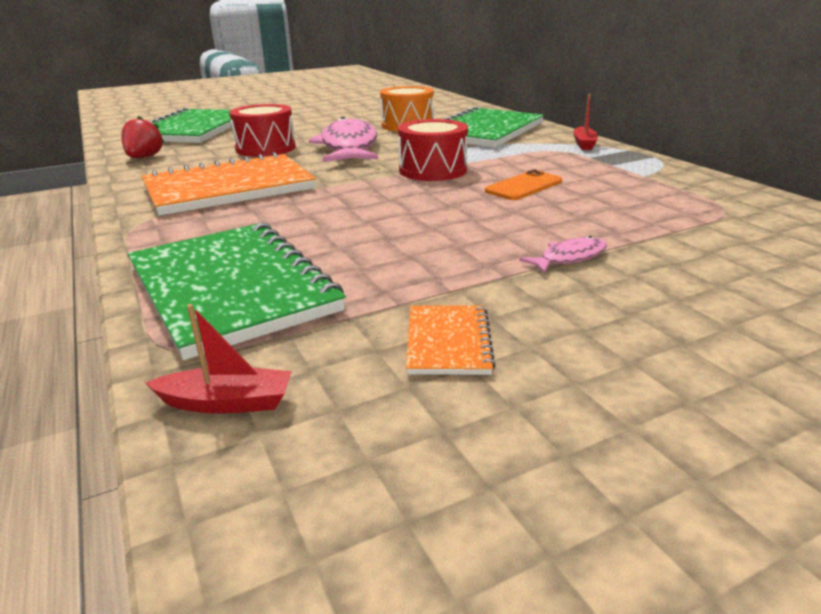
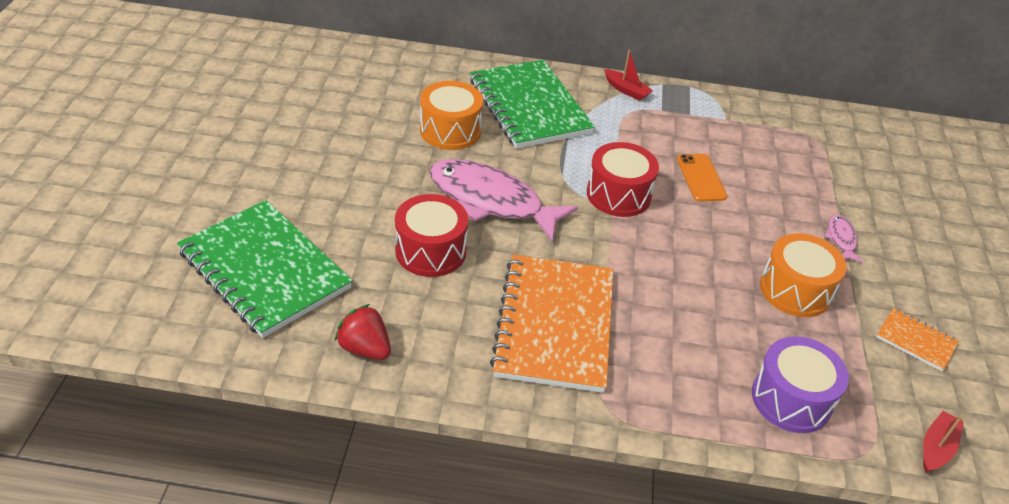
camera: 60 degrees left, 15 degrees up
(231, 288) = (791, 399): green notebook -> purple drum
(424, 254) = (795, 290): none -> orange drum

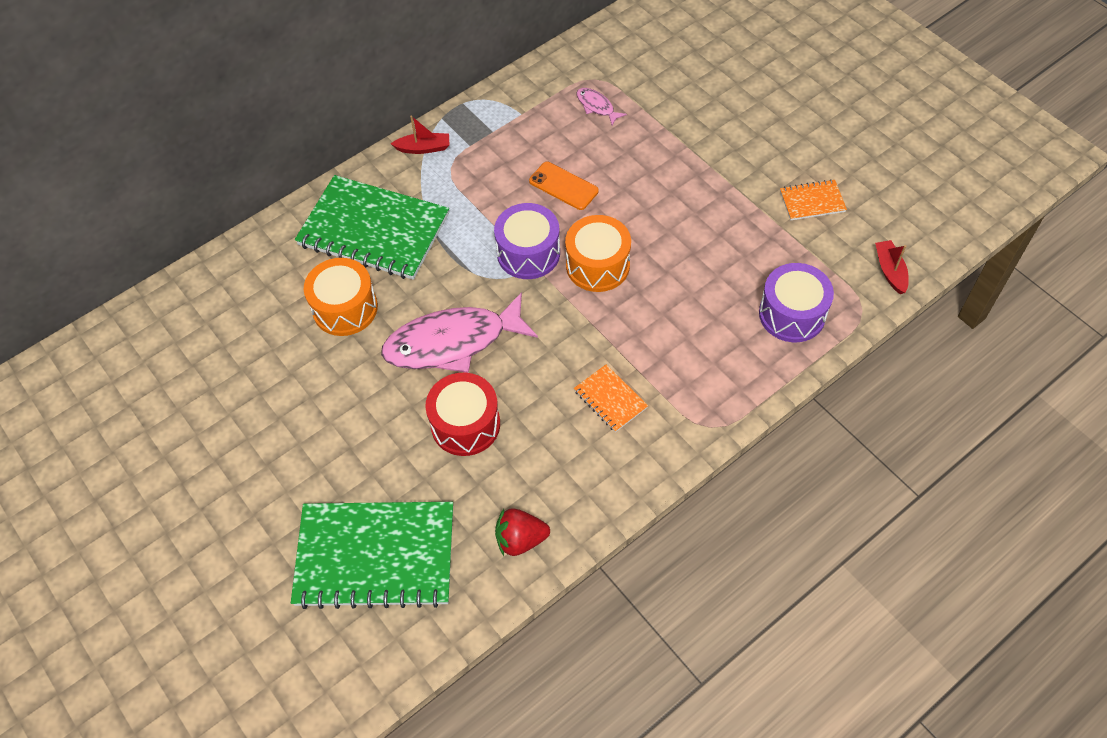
camera: 40 degrees left, 15 degrees up
(555, 325) = (610, 399): orange notebook -> orange notebook, size x0.45
(618, 194) = (528, 253): red drum -> purple drum
(795, 290) = (714, 228): orange drum -> orange drum (597, 265)
(841, 239) = (698, 157): pink fish -> pink fish (597, 106)

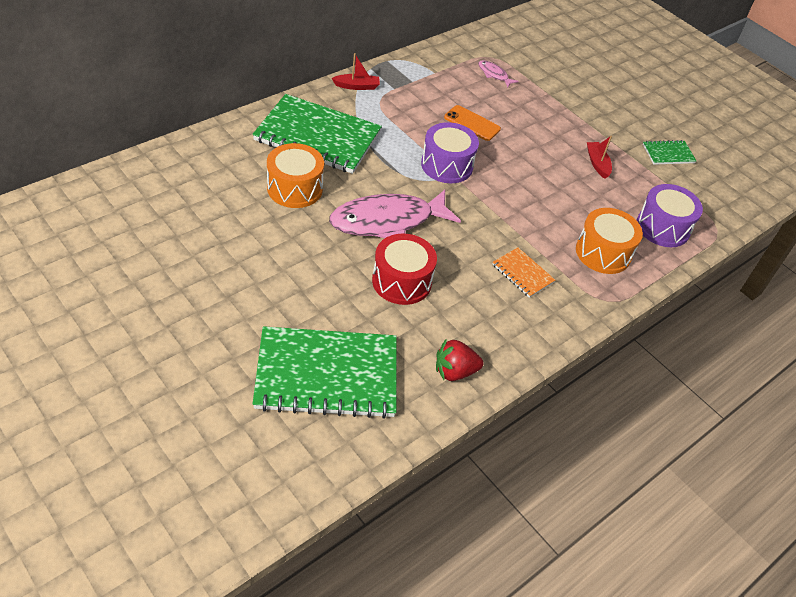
camera: 10 degrees left, 10 degrees down
(597, 265) = (504, 179): orange drum -> orange drum (603, 253)
(812, 201) = (668, 154): orange notebook -> green notebook
(890, 271) = (734, 205): red boat -> red boat (597, 163)

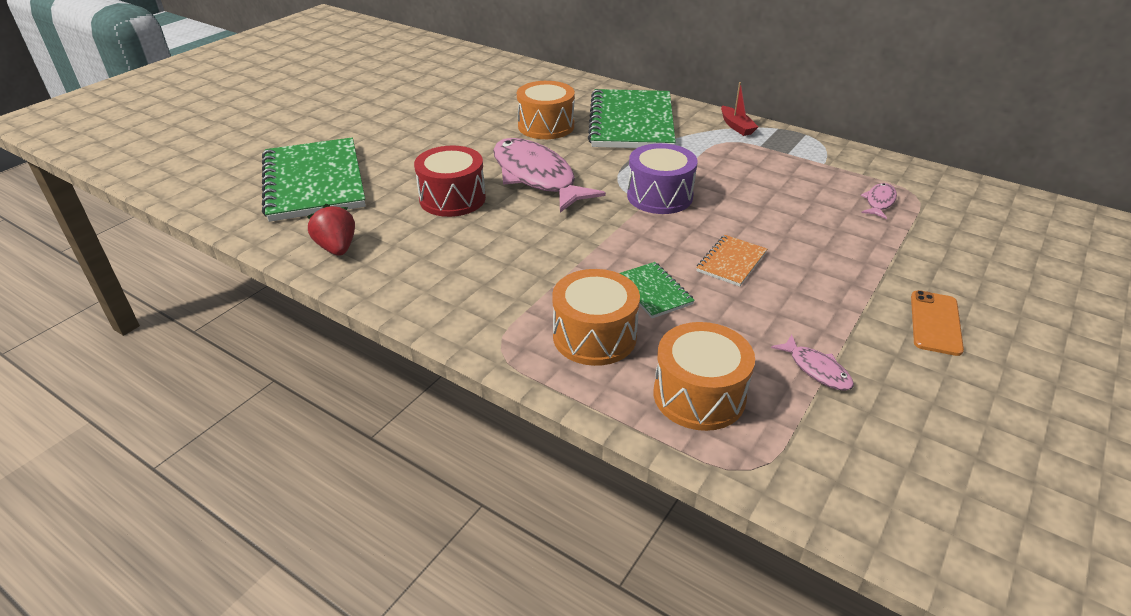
camera: 80 degrees right, 10 degrees down
(472, 123) = (756, 201): orange phone -> orange phone (935, 323)
(522, 273) = (510, 273): orange notebook -> orange notebook (731, 262)
(597, 163) = (787, 311): red boat -> none
(649, 175) = (816, 369): none -> pink fish
(663, 227) = (699, 395): purple drum -> orange drum
(668, 154) = (899, 388): green notebook -> green notebook (653, 291)

